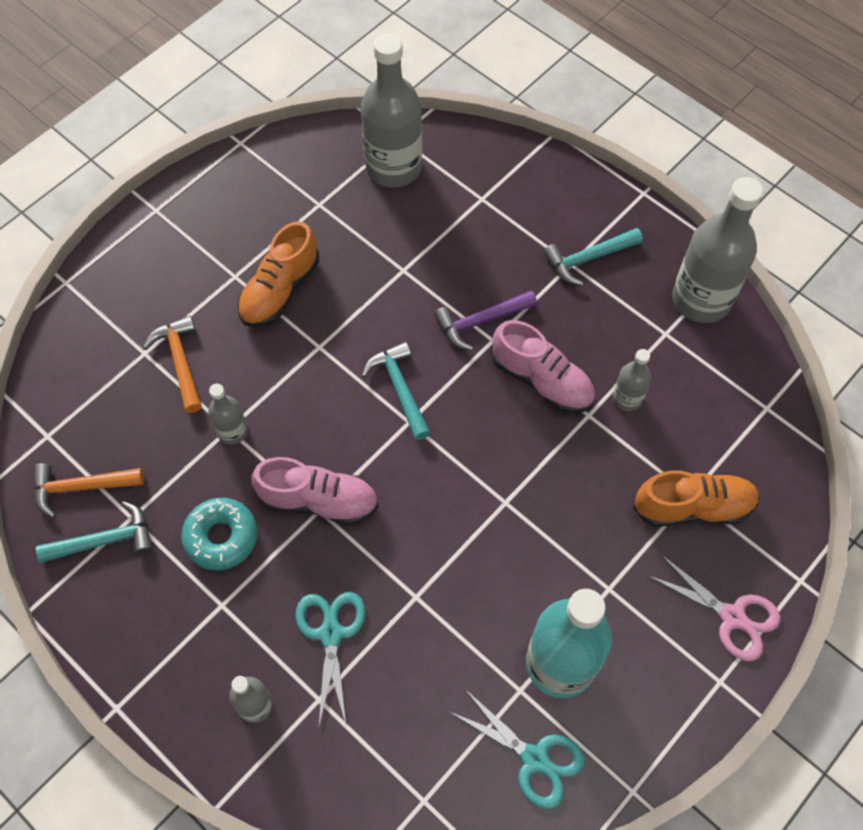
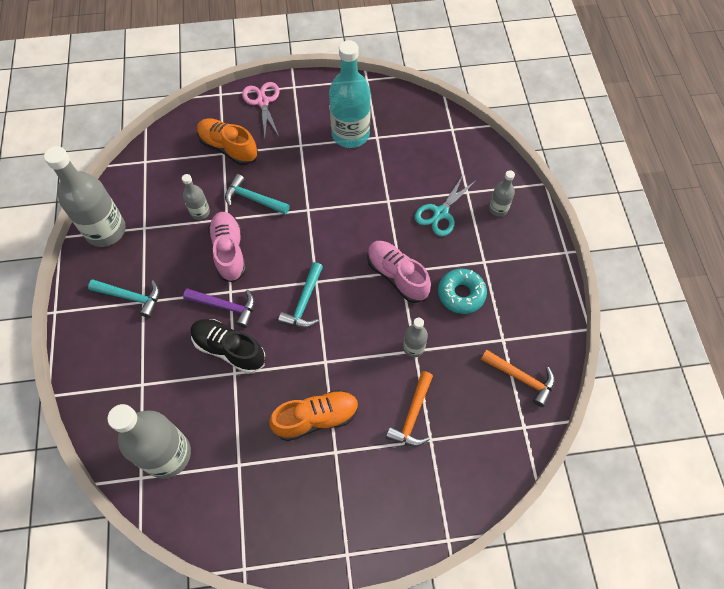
camera: 140 degrees left, 0 degrees up
(105, 541) = (525, 337): turquoise hammer -> turquoise hammer (253, 199)
(431, 286) = (229, 349): none -> black shoe
(534, 758) = (394, 113): turquoise scissors -> none

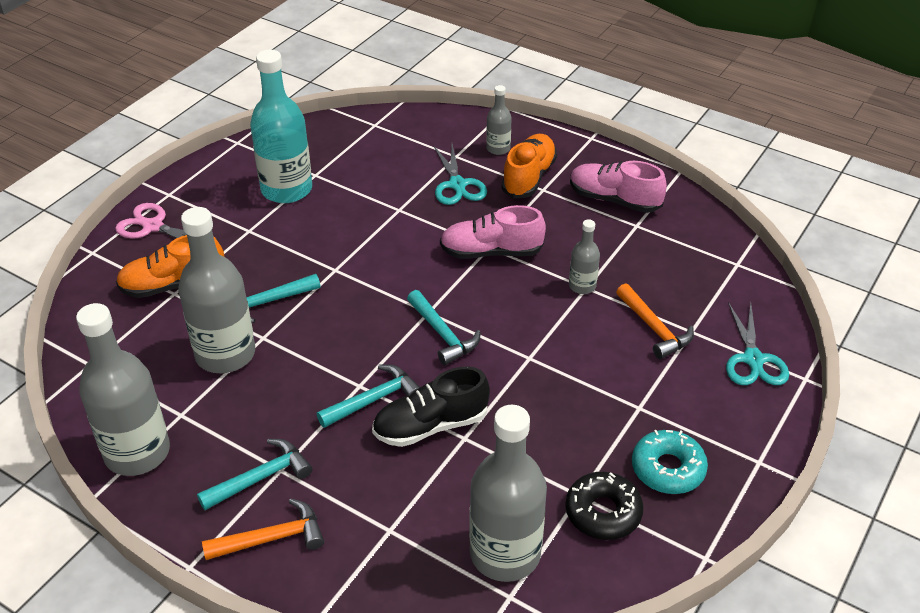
camera: 50 degrees left, 20 degrees down
(200, 212) = (225, 354): grey bottle -> grey bottle, size x2.06
(225, 306) = (373, 400): purple hammer -> turquoise hammer
(229, 251) = (308, 358): pink shoe -> pink shoe (614, 200)
(235, 487) = (603, 512): none -> black donut
(316, 418) = (587, 400): orange shoe -> orange shoe (529, 177)
(437, 495) = (753, 359): none -> turquoise scissors
(461, 294) = (560, 223): turquoise donut -> turquoise donut (668, 469)
(521, 378) = (687, 237): orange hammer -> orange hammer (272, 538)

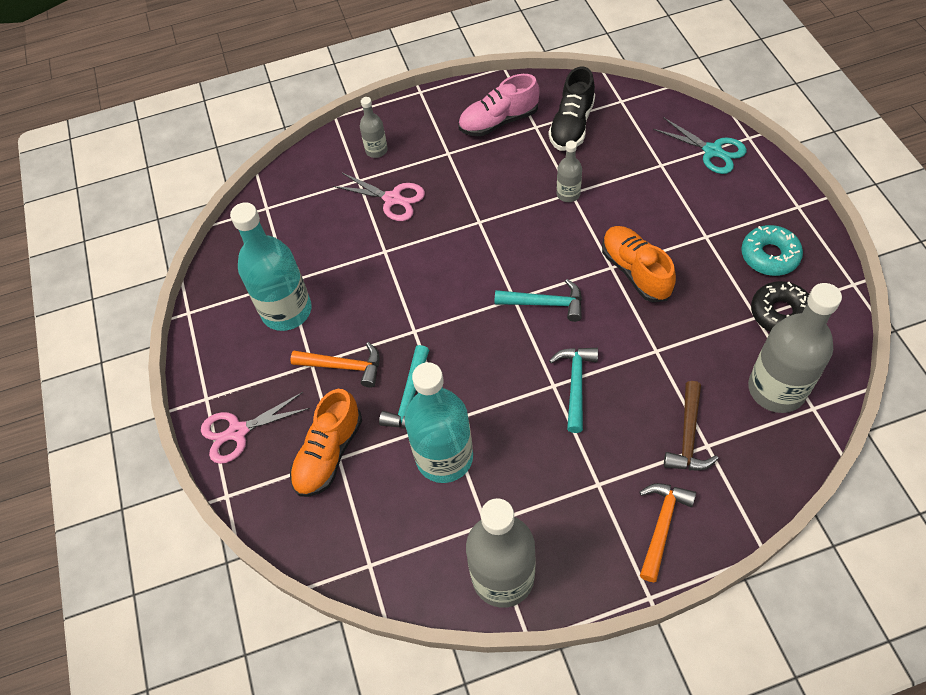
camera: 45 degrees left, 15 degrees up
(225, 354) = (444, 457): grey bottle -> turquoise bottle
(260, 478) = (597, 502): turquoise hammer -> none
(387, 509) = (688, 436): none -> brown hammer
(431, 426) = (629, 364): black shoe -> black shoe (572, 125)
(457, 185) = (392, 199): turquoise scissors -> pink scissors
(491, 252) = (486, 223): pink shoe -> none
(529, 177) = (427, 153): orange shoe -> orange shoe (635, 271)
(654, 328) = (642, 182): orange hammer -> orange hammer (343, 366)

